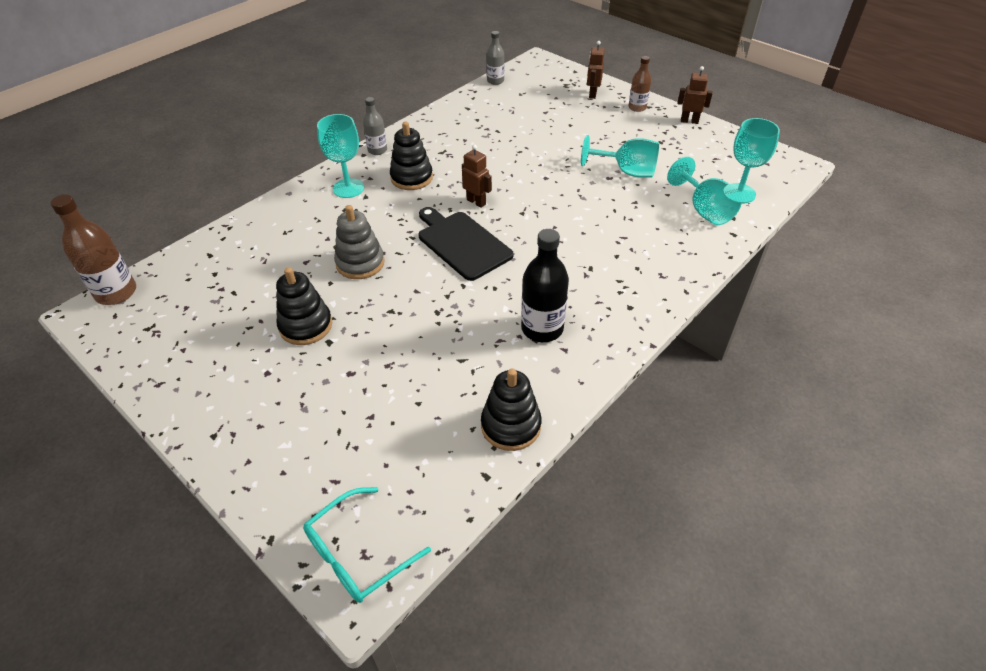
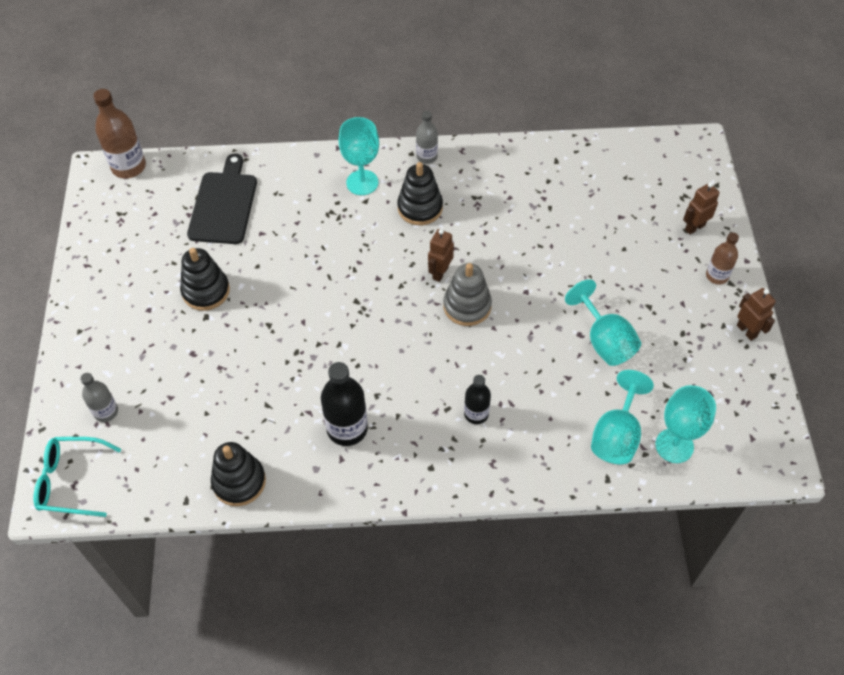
camera: 45 degrees right, 10 degrees up
(360, 263) = (294, 264): grey stacking toy -> grey stacking toy (467, 306)
(462, 243) = (382, 305): black cutting board -> black cutting board (224, 204)
(476, 202) = (440, 273): brown robot -> brown robot turned 150 degrees counterclockwise
(495, 81) = (622, 144): grey bottle -> grey bottle (106, 412)
(612, 257) = (476, 414): none -> black bottle

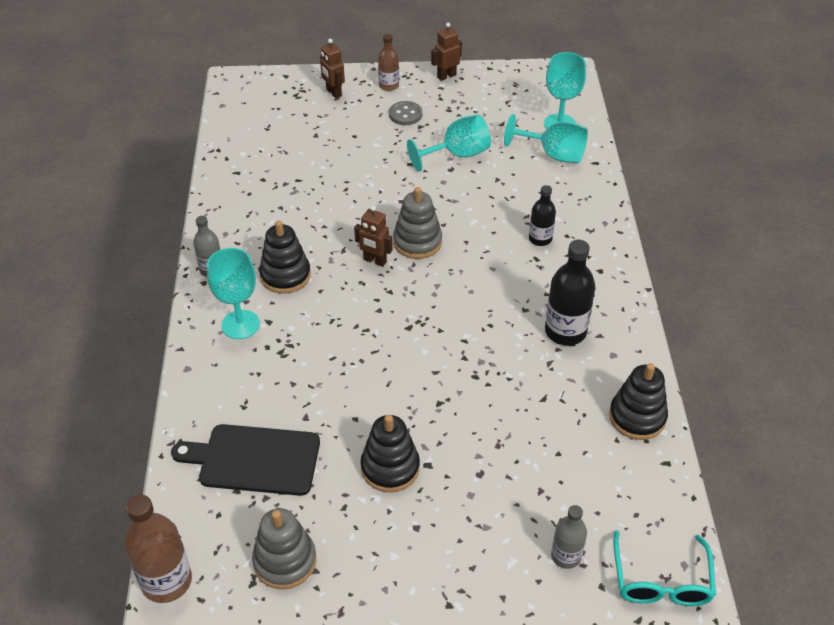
camera: 90 degrees left, 10 degrees down
(133, 230) = (285, 561): none -> grey stacking toy
(667, 292) = (405, 114): none -> grey button

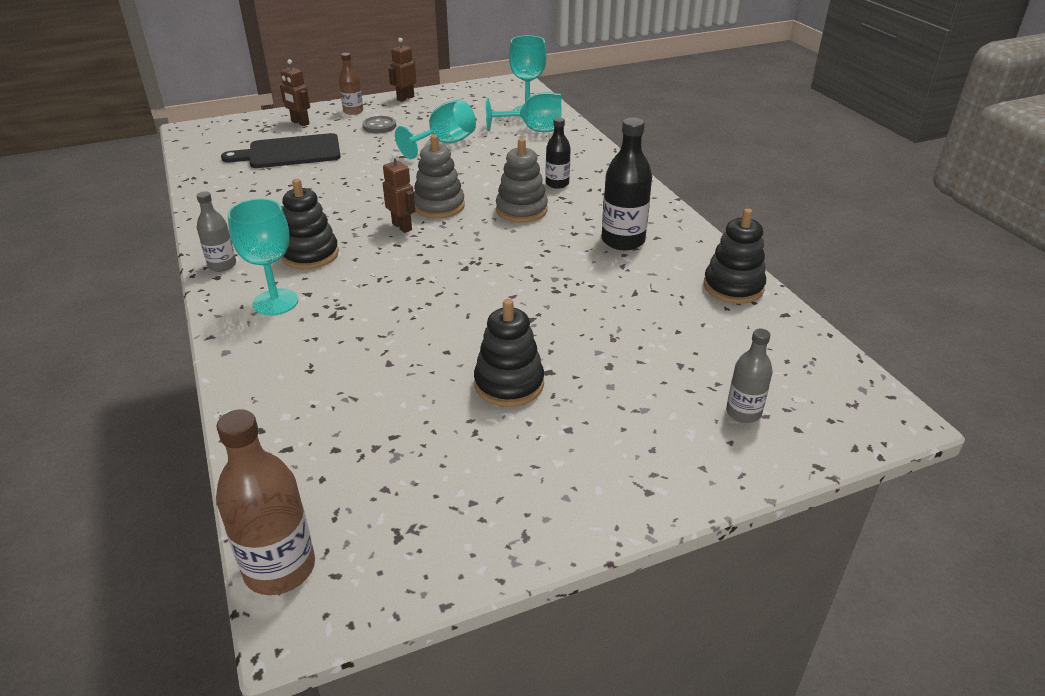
camera: 20 degrees left, 10 degrees down
(254, 459) = (344, 414): black cutting board -> black cutting board (290, 152)
(285, 561) = (429, 503): grey stacking toy -> grey stacking toy (521, 210)
(375, 261) = (402, 227): brown robot -> brown robot turned 135 degrees counterclockwise
(661, 581) = (851, 408): turquoise glasses -> none

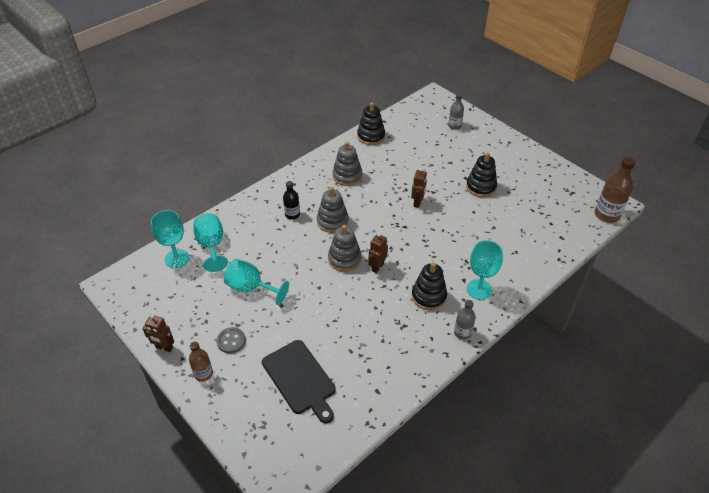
camera: 110 degrees left, 10 degrees up
(300, 123) = (240, 403): brown robot -> brown robot (417, 202)
(623, 240) = (347, 176): black bottle -> grey stacking toy

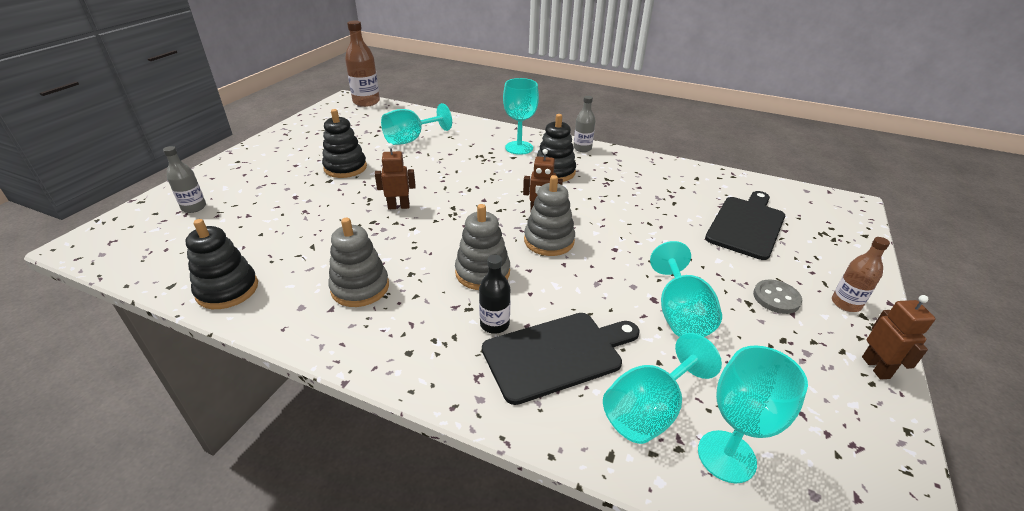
camera: 115 degrees left, 10 degrees down
(260, 229) = (557, 354): none -> black cutting board
(517, 227) = (411, 139): none -> turquoise goblet

